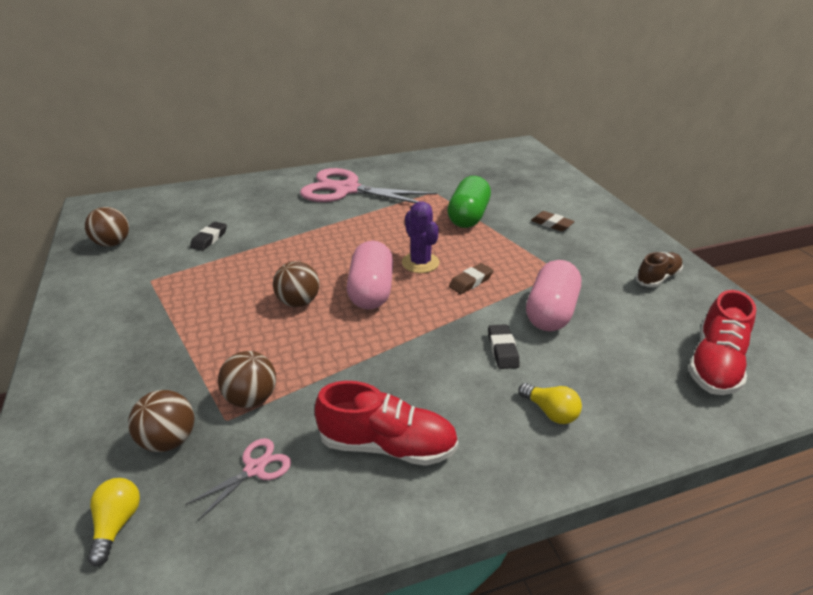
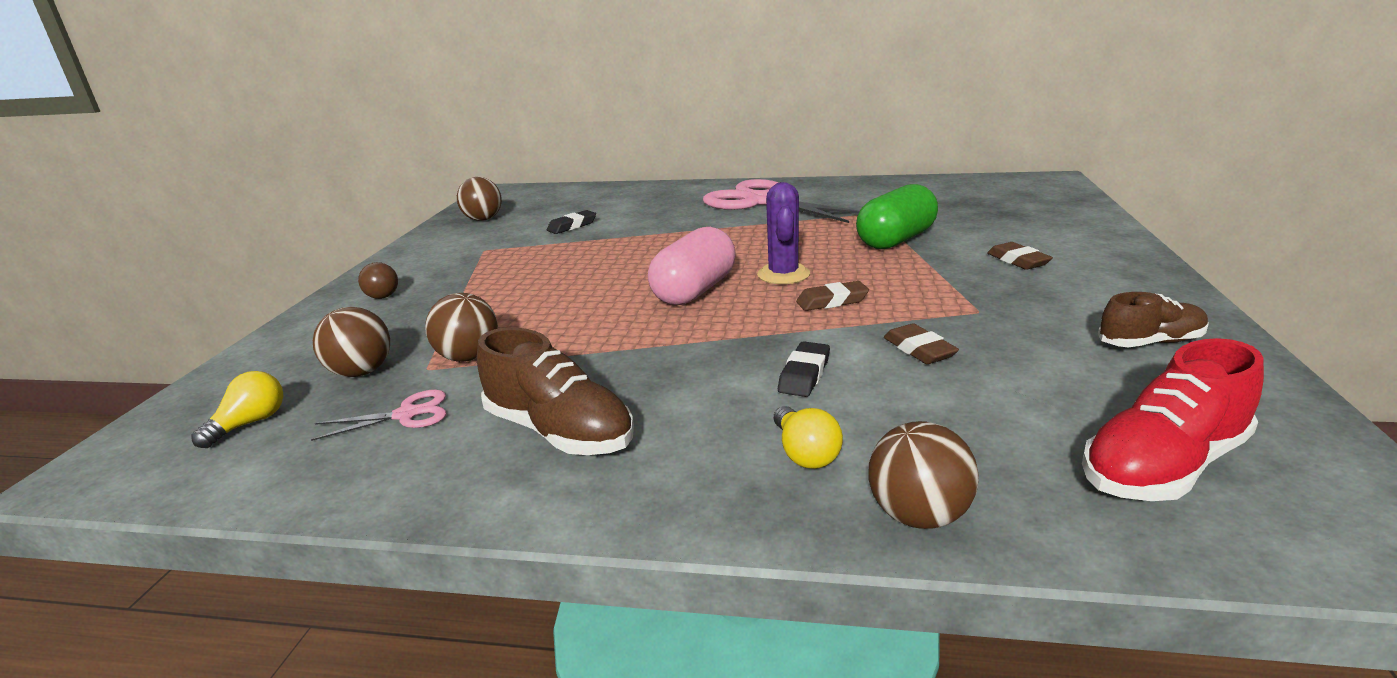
camera: 30 degrees right, 10 degrees down
(96, 352) = (380, 294): none -> brown light bulb
(298, 302) = (604, 288): brown ball -> brown ball (918, 515)
(387, 445) = (559, 431): red shoe -> brown shoe
(551, 312) = (919, 350): pink capsule -> brown eraser

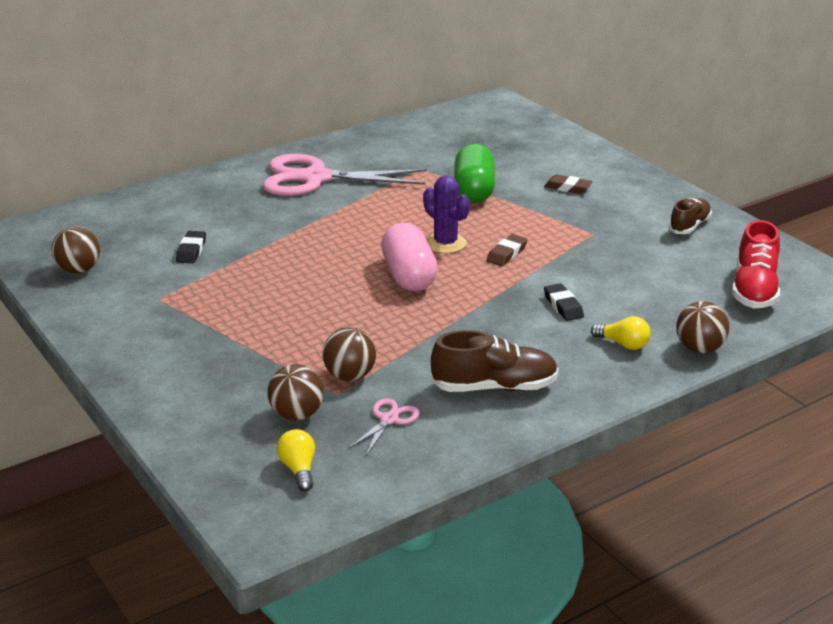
camera: 45 degrees left, 5 degrees up
(380, 294) = (161, 366): brown light bulb -> none
(919, 350) = (596, 269): brown eraser -> none

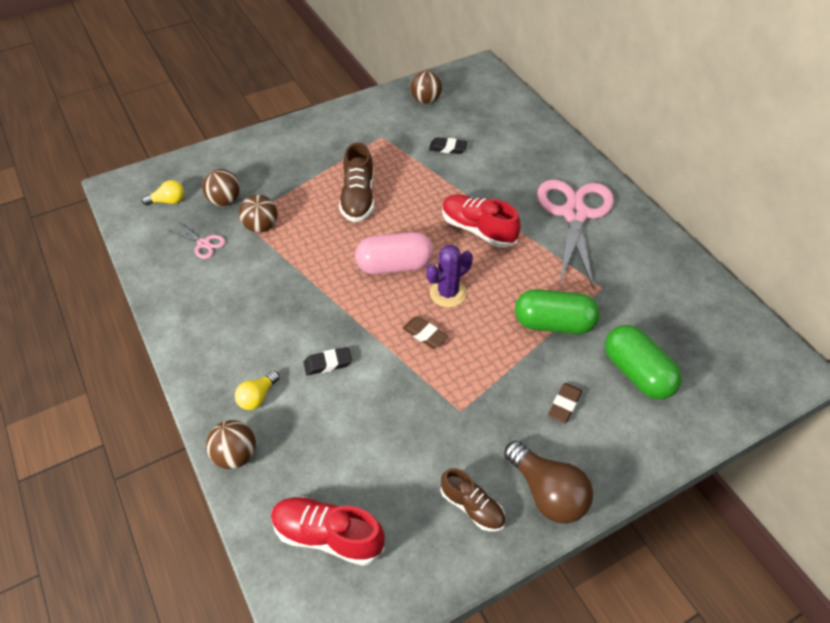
camera: 95 degrees right, 20 degrees up
(344, 229) = (478, 230): none -> red shoe
(494, 387) = (222, 303): brown shoe -> brown shoe (358, 198)
(521, 158) = (637, 373): none -> green capsule
(659, 196) = (547, 493): none -> brown light bulb

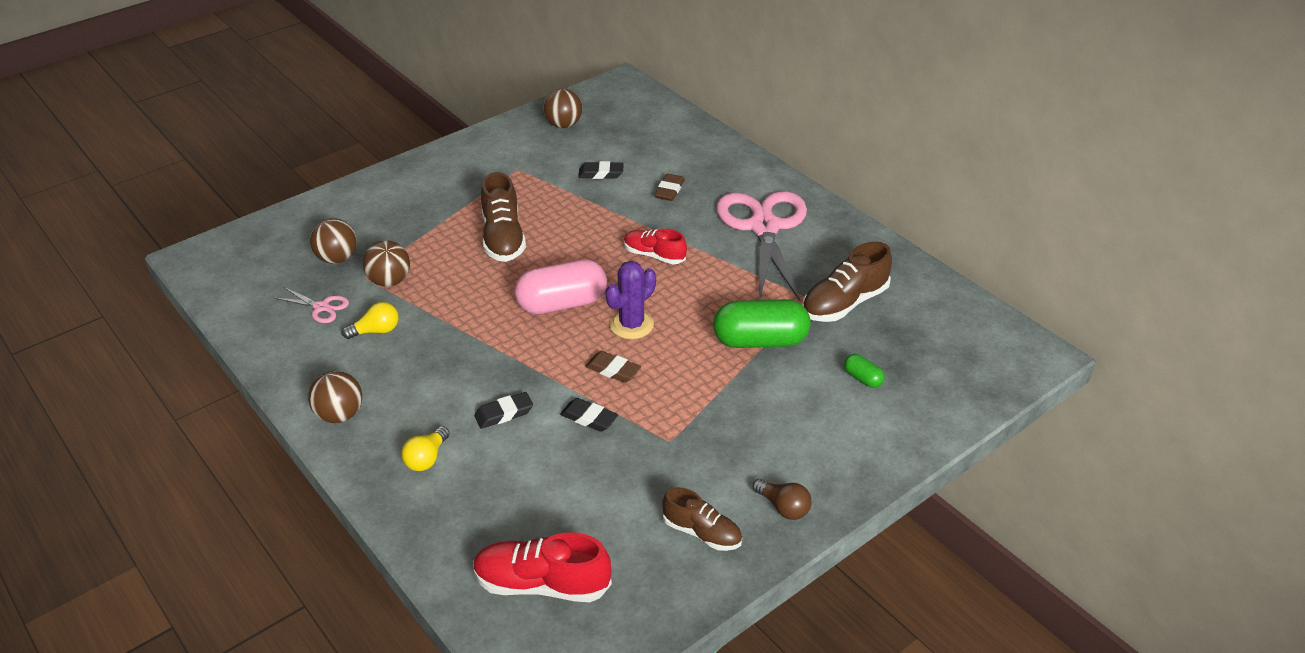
camera: 10 degrees left, 10 degrees down
(168, 201) = (265, 266): yellow light bulb -> yellow light bulb (376, 331)
(235, 455) = (414, 520): brown ball -> brown ball (340, 415)
(396, 378) = (589, 418): none -> black eraser
(478, 230) = (654, 255): red shoe -> red shoe, size x0.65
(547, 493) = (783, 507): brown light bulb -> brown light bulb, size x0.56
(564, 405) = (787, 420): brown eraser -> brown eraser (669, 190)
(632, 297) = (844, 303): none -> brown shoe
(637, 373) = (862, 378): green capsule -> green capsule, size x0.46

